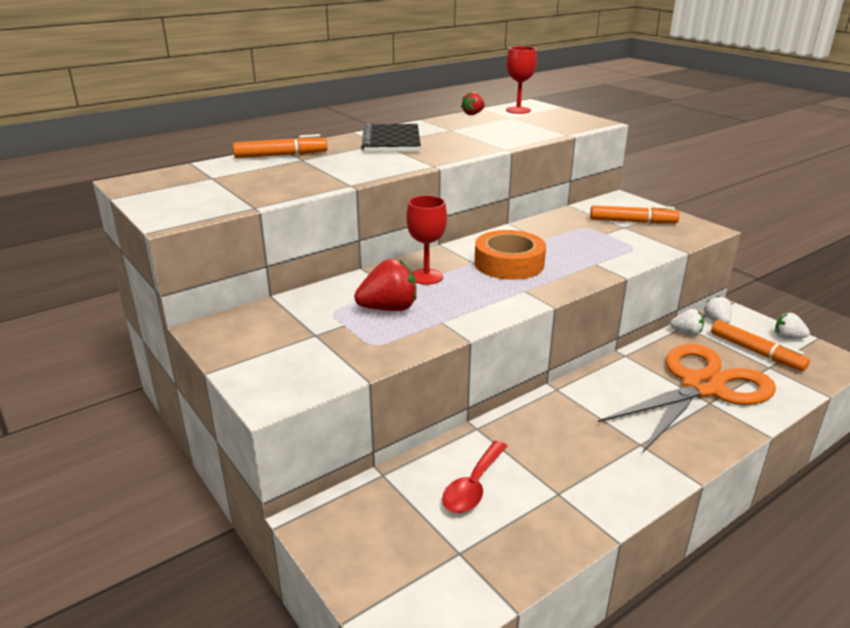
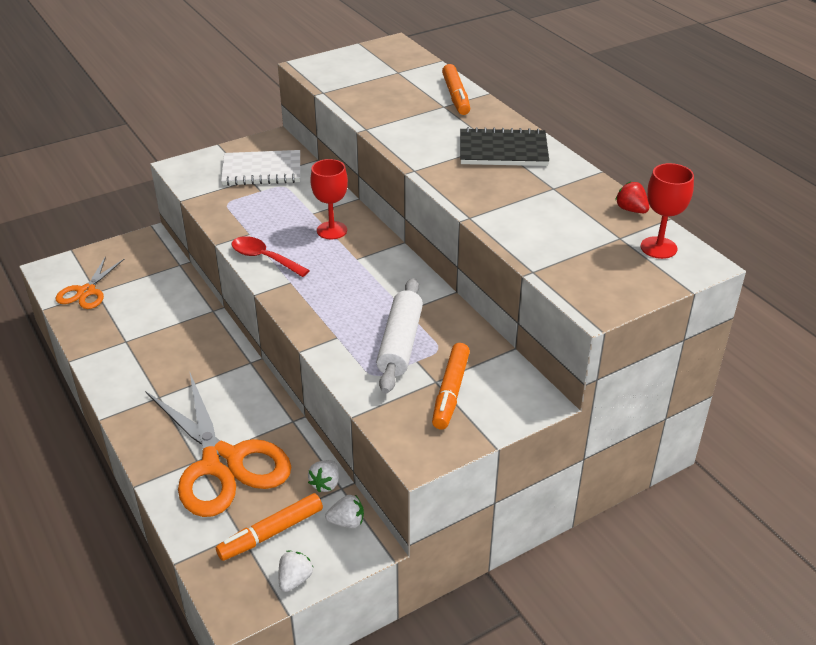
camera: 95 degrees right, 10 degrees up
(293, 328) = (262, 170): none -> white notebook
(389, 309) = (278, 210): red strawberry -> none
(461, 564) = (86, 291): none -> orange scissors
(473, 486) = (150, 302): red spoon -> red spoon (264, 258)
(509, 263) = (349, 279): orange tape -> none
(588, 239) = (400, 343): none -> white rolling pin

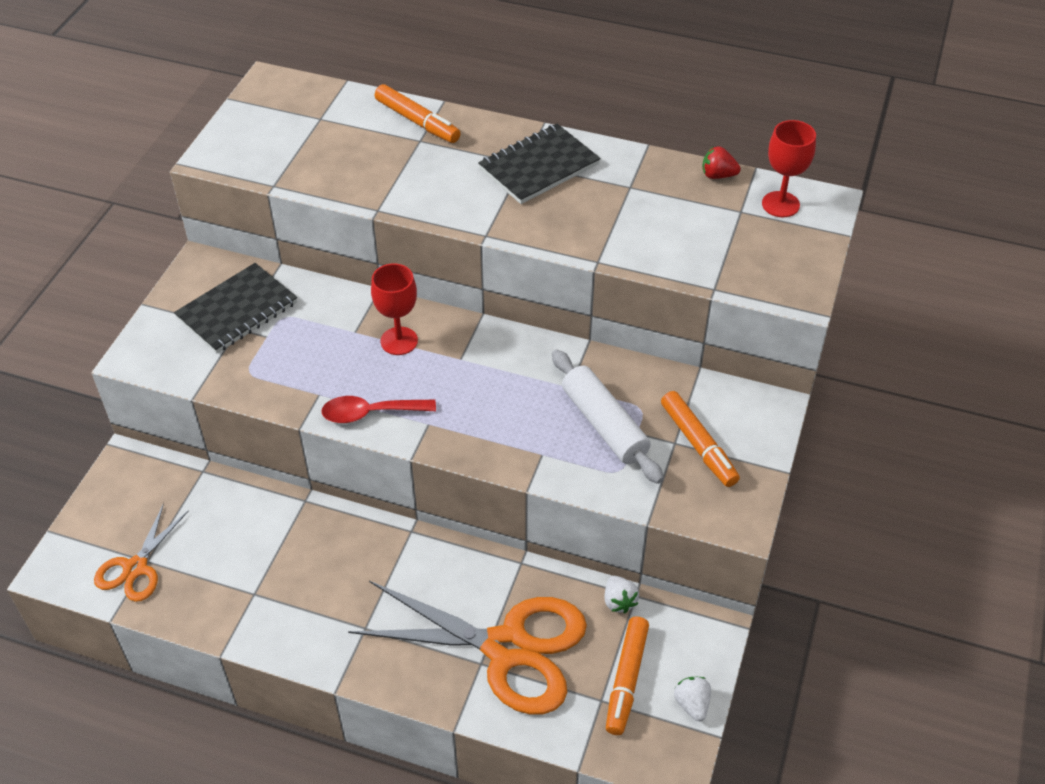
camera: 40 degrees left, 10 degrees up
(86, 291) = (135, 568): orange scissors -> orange scissors turned 45 degrees clockwise
(262, 170) = (237, 310): white notebook -> black notebook
(347, 522) = (675, 622): white strawberry -> none

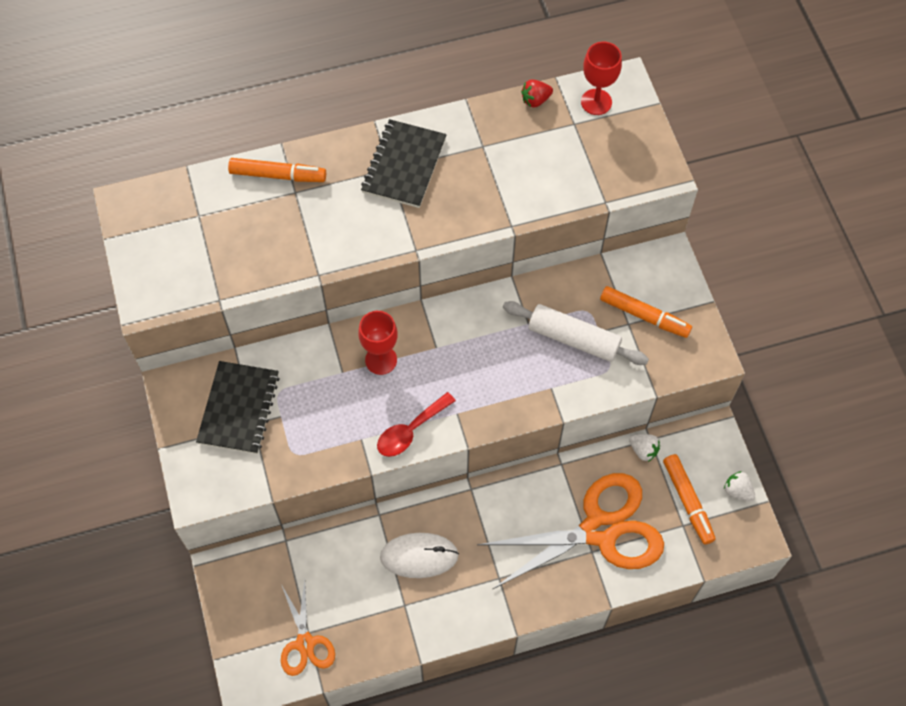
camera: 35 degrees left, 15 degrees up
(307, 559) = (419, 556): none -> white mouse

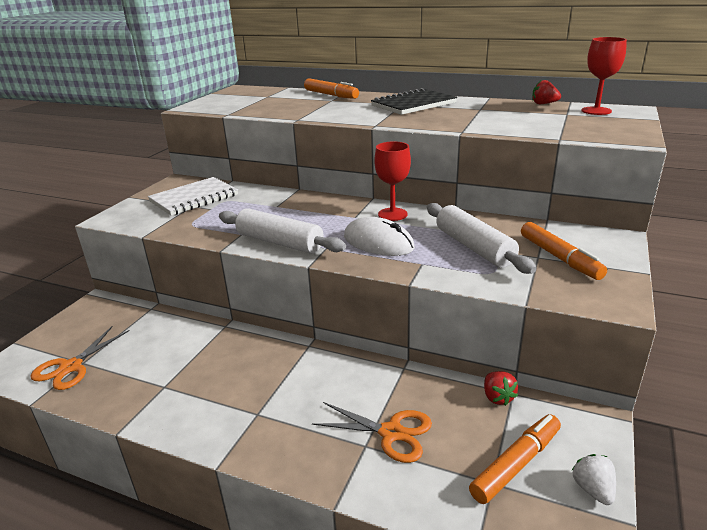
camera: 40 degrees right, 35 degrees down
(239, 409) = (194, 198): black notebook -> white notebook
(381, 360) = (308, 209): red goblet -> red goblet (392, 214)
(410, 430) = (280, 242): red spoon -> white rolling pin
(419, 556) = (217, 363): white mouse -> white mouse (378, 242)
(599, 530) = (391, 433): orange scissors -> orange scissors, size x0.52
(643, 450) = (497, 397): white strawberry -> red strawberry
(688, 501) = (516, 464): orange marker -> orange marker turned 150 degrees counterclockwise

